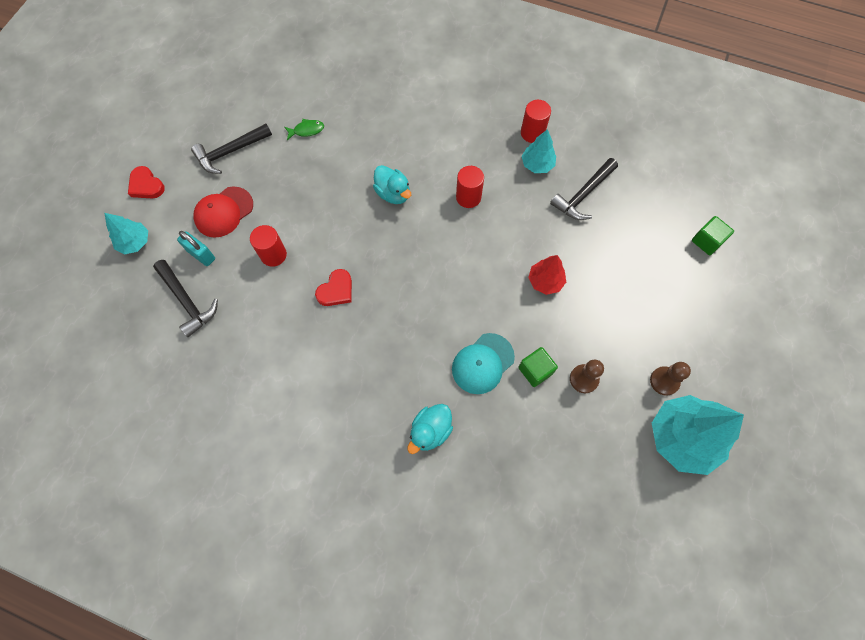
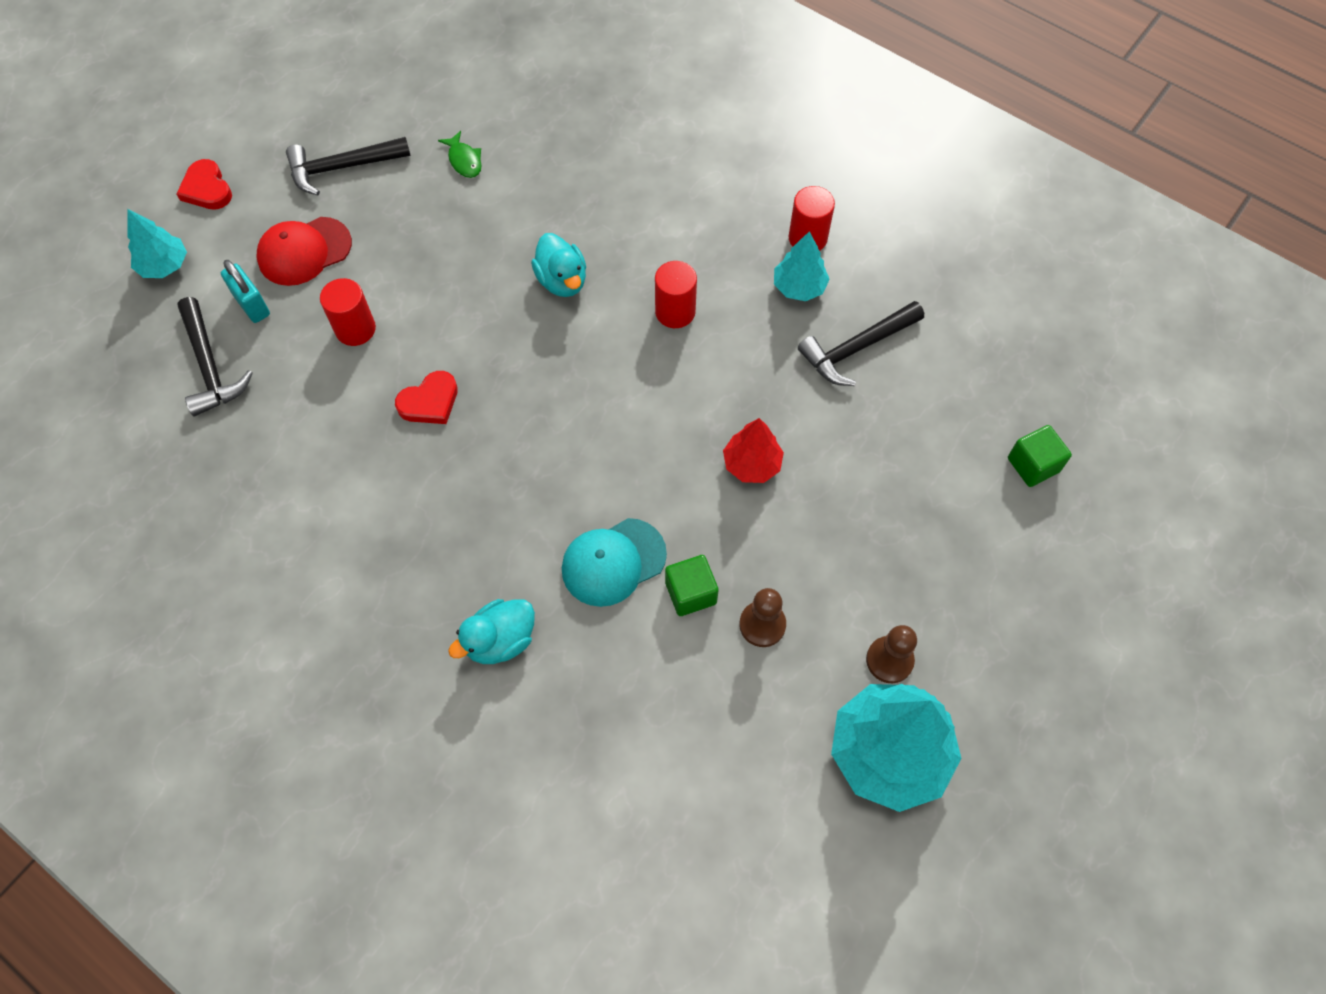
camera: 15 degrees right, 5 degrees down
(307, 130) = (464, 160): green fish -> green fish turned 60 degrees clockwise

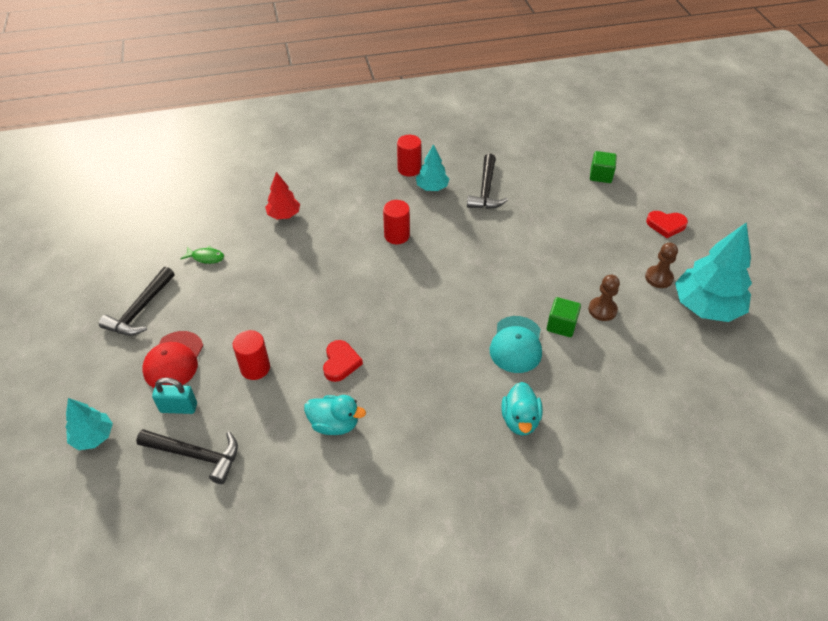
camera: 50 degrees left, 15 degrees down
(207, 189) = (67, 382): red heart -> red heart (666, 225)
(562, 281) = (329, 265): turquoise duck -> turquoise duck (334, 424)
(752, 464) = (511, 261): red tree -> red tree (284, 215)

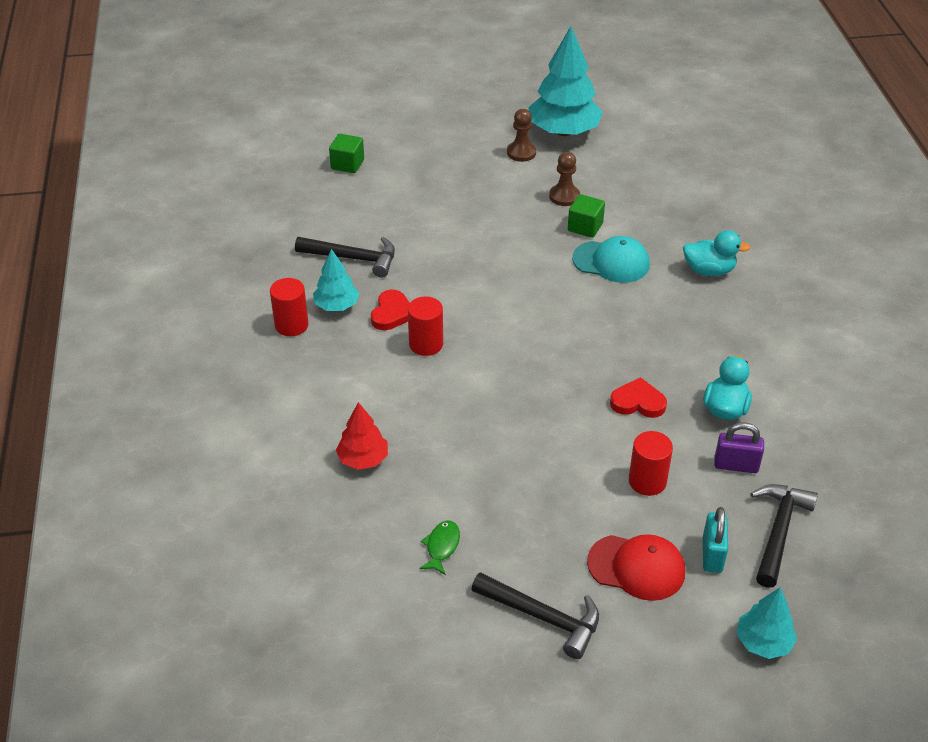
camera: 85 degrees left, 5 degrees down
(269, 429) = (736, 465): none -> purple padlock
(666, 225) = (442, 134): red heart -> red heart (392, 313)

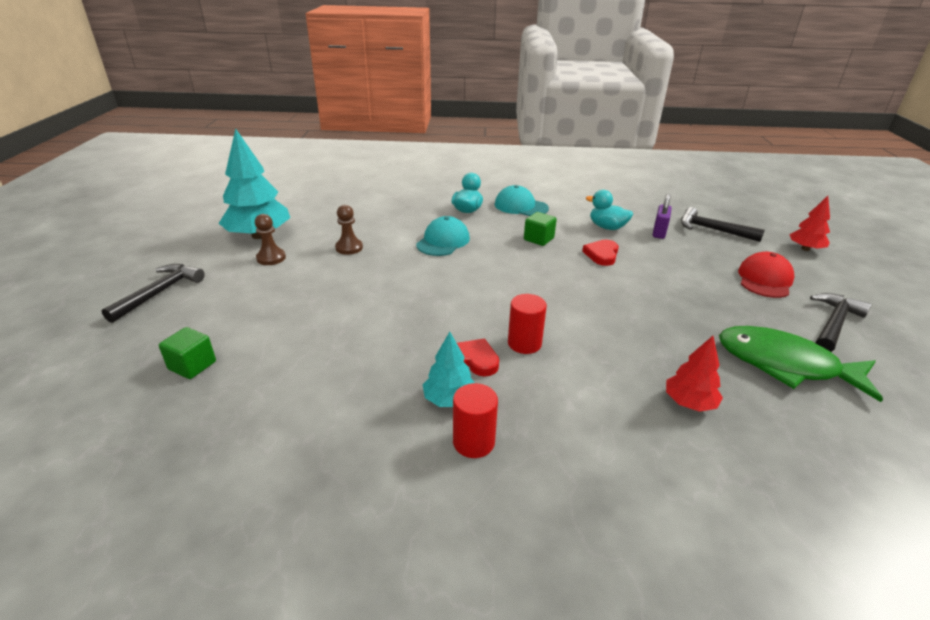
camera: 80 degrees left, 10 degrees down
(353, 258) = (372, 378): black hammer -> black hammer (160, 292)
(441, 547) = (785, 365): green fish -> green fish, size x2.50
(585, 227) = (395, 245): green cube -> green cube (538, 239)
(647, 481) = (681, 263): red cylinder -> none
(712, 555) = (741, 252): turquoise padlock -> none
(750, 319) = (521, 206): none -> turquoise cap
(763, 642) = (805, 249): turquoise tree -> red tree

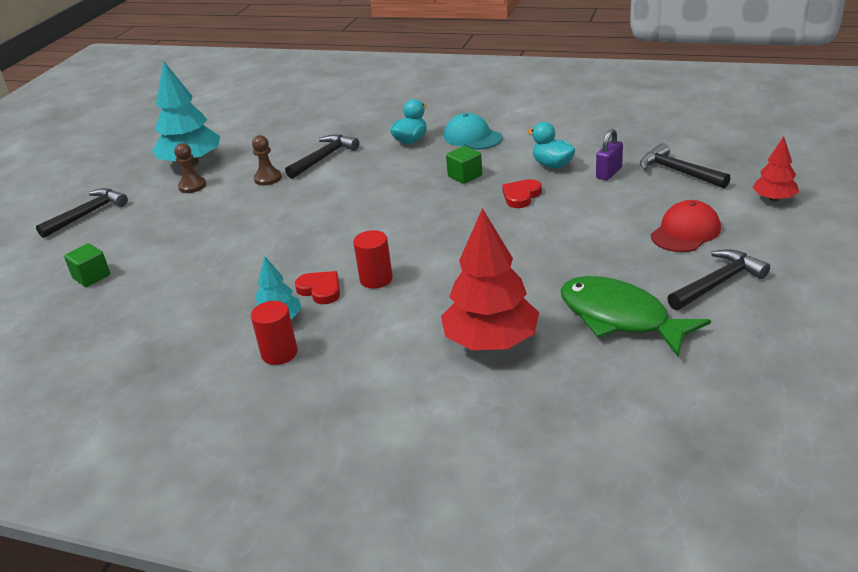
camera: 20 degrees right, 0 degrees up
(395, 227) = (324, 158): none -> black hammer
(443, 241) = (363, 175): turquoise cap -> none
(689, 403) = (491, 342): red tree -> red tree, size x1.87

